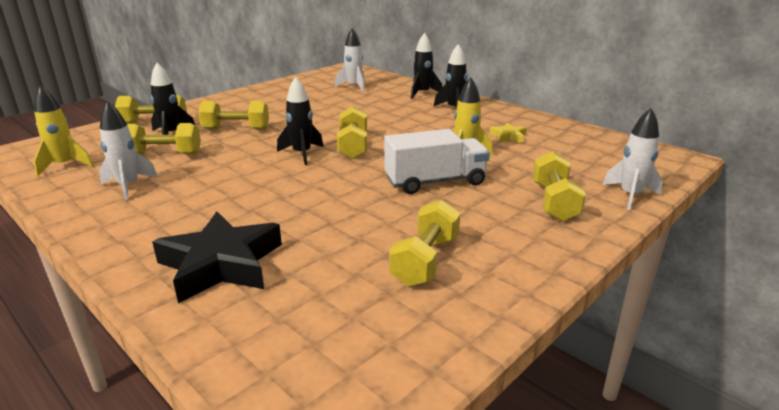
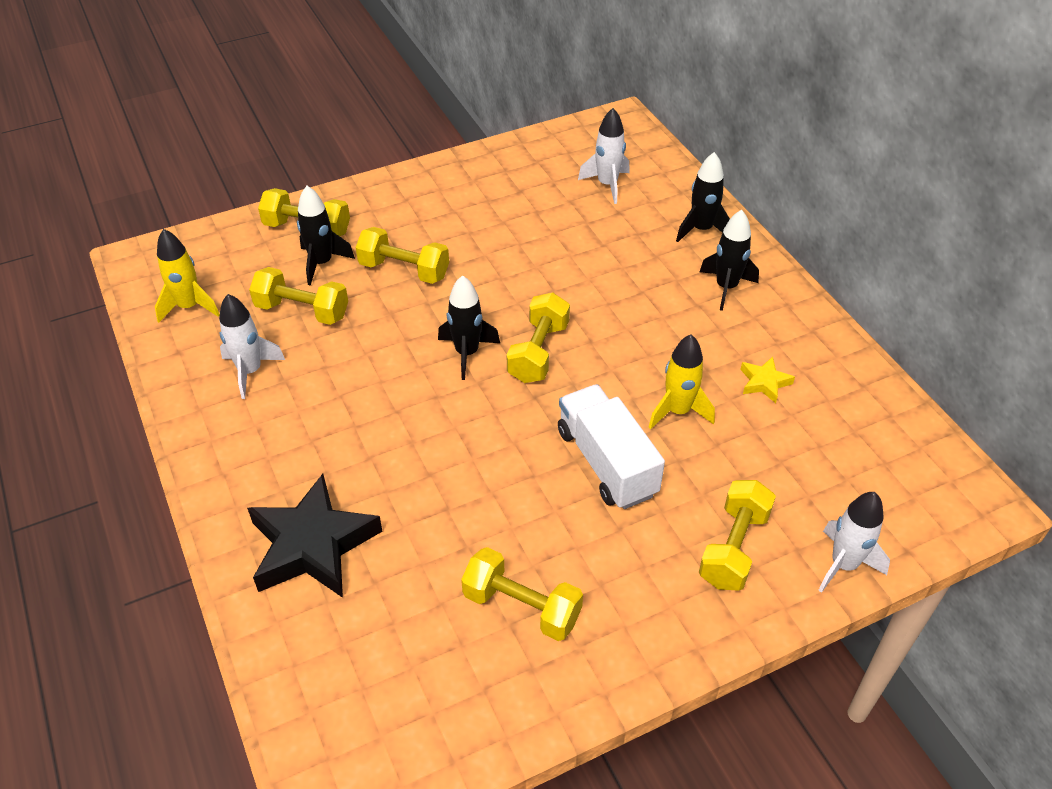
camera: 20 degrees right, 20 degrees up
(425, 261) = (522, 607): yellow dumbbell -> yellow dumbbell turned 75 degrees clockwise
(435, 182) = (606, 462): white truck -> white truck turned 120 degrees counterclockwise

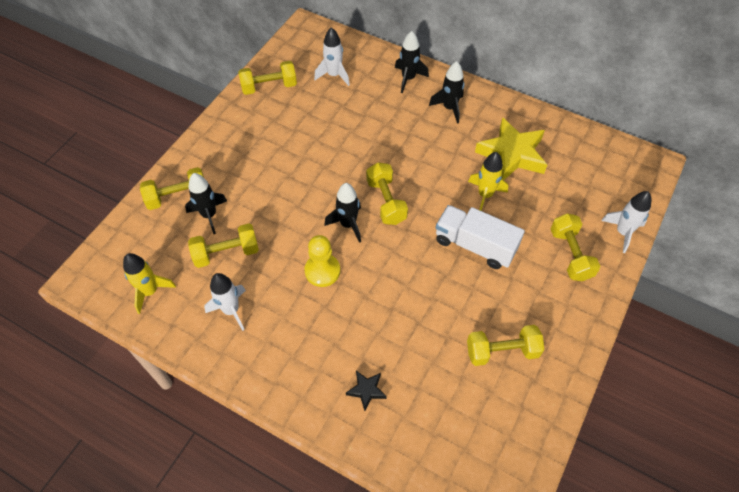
camera: 35 degrees left, 10 degrees up
(312, 545) = (366, 390): black star -> black star, size x0.46
(388, 387) = (322, 271): none -> yellow pawn
(404, 270) = (264, 192): yellow dumbbell -> yellow dumbbell (269, 87)
(764, 382) = (512, 154): yellow star -> yellow star, size x2.19

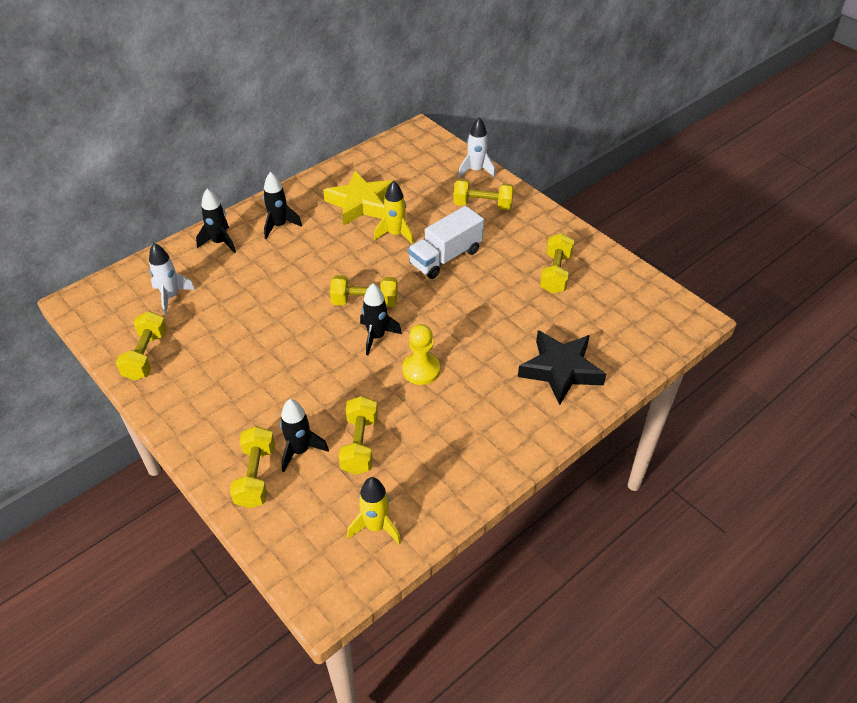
camera: 70 degrees left, 10 degrees down
(231, 310) = (433, 455): white rocket -> none
(366, 390) = (560, 370): black star -> black star, size x2.19

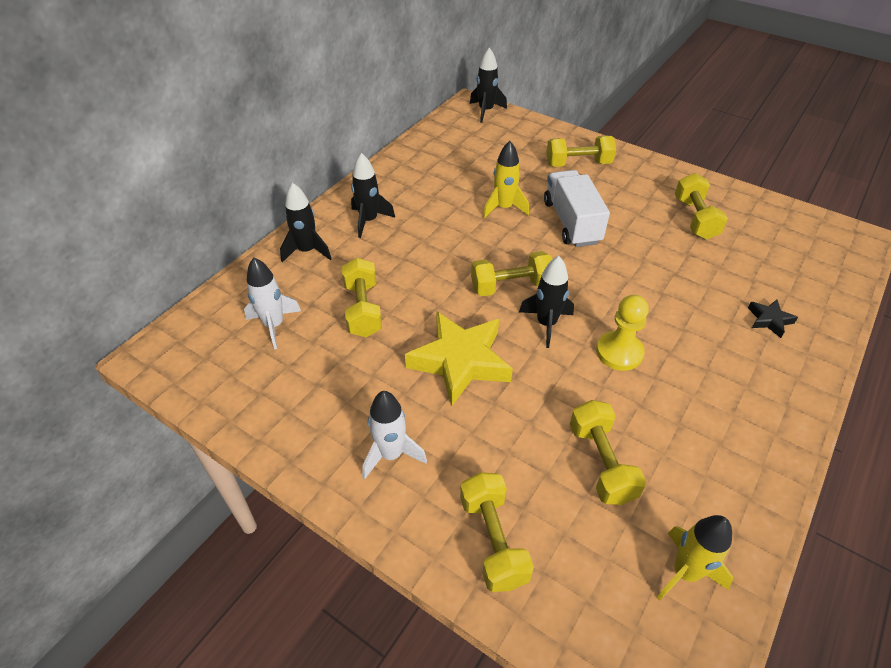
camera: 15 degrees left, 0 degrees up
(146, 356) = (272, 407): yellow dumbbell -> yellow dumbbell (363, 309)
(300, 450) = (532, 489): black rocket -> black rocket (486, 111)
(360, 203) = (448, 183): yellow star -> yellow star (460, 361)
(445, 257) = (571, 222): white truck -> white truck turned 135 degrees clockwise
(476, 170) = (551, 132): white rocket -> white rocket (391, 454)
(560, 370) = (769, 320): black star -> black star, size x0.46

